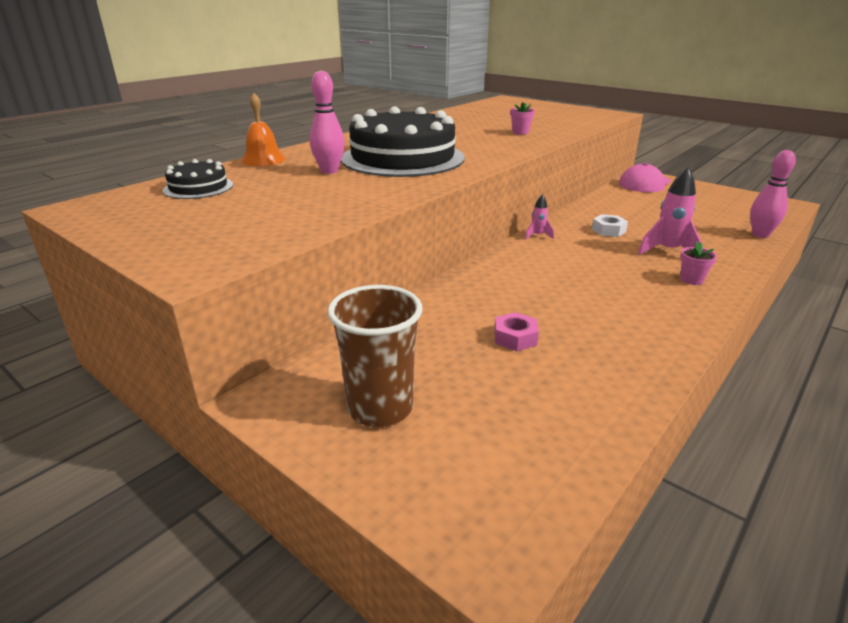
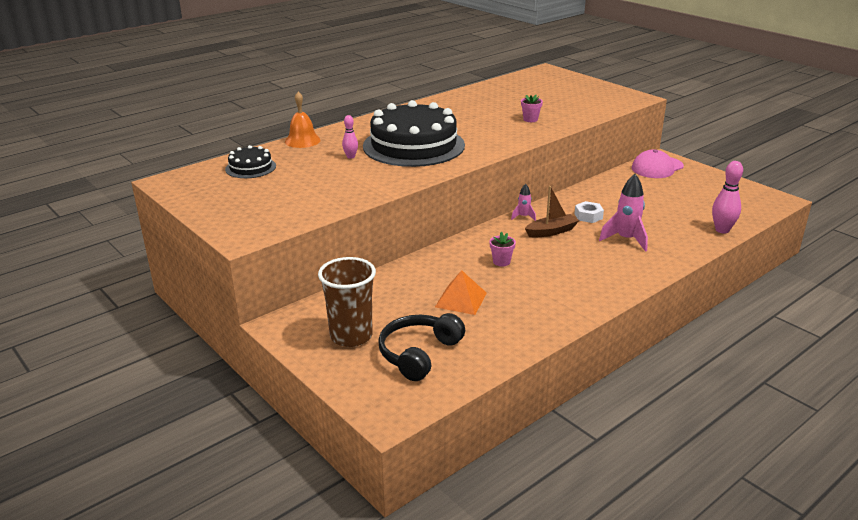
camera: 10 degrees right, 0 degrees up
(329, 171) = (351, 157): pink bowling pin -> pink bowling pin, size x0.59
(493, 426) = (418, 354): none -> black headphones
(515, 338) = (461, 299): pink nut -> orange pyramid
(578, 248) = (551, 231): none -> brown boat
(691, 280) = (627, 266): pink flower pot -> pink flower pot (501, 262)

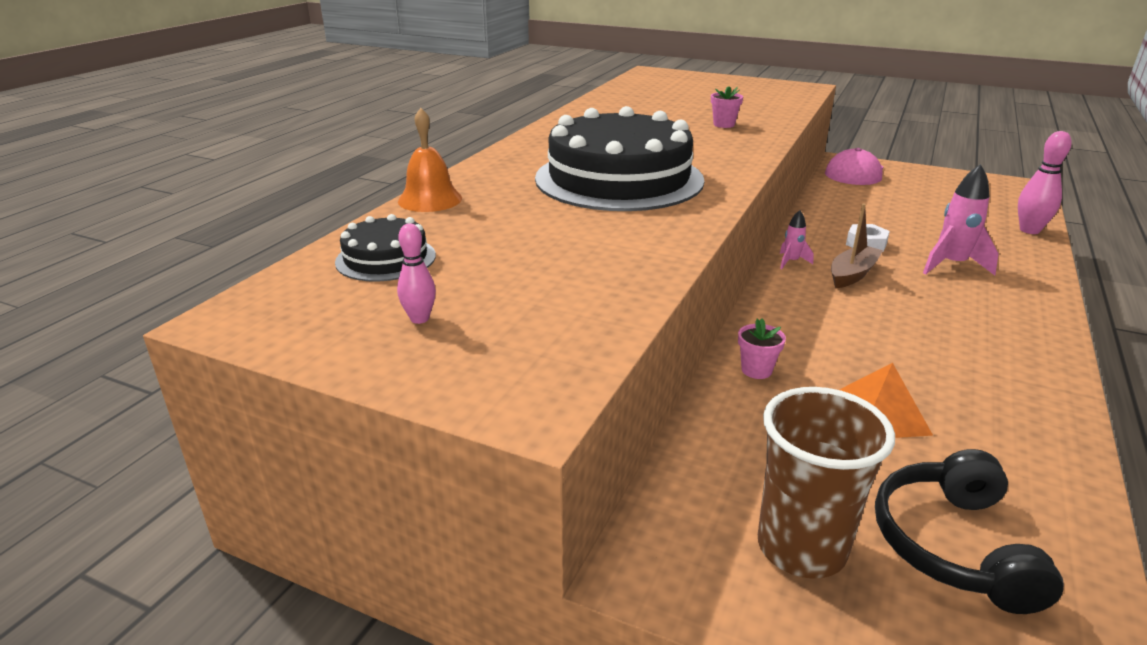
camera: 25 degrees left, 0 degrees up
(351, 157) = (544, 210): pink bowling pin -> pink bowling pin (419, 319)
(501, 262) = (850, 334): pink flower pot -> pink flower pot (756, 370)

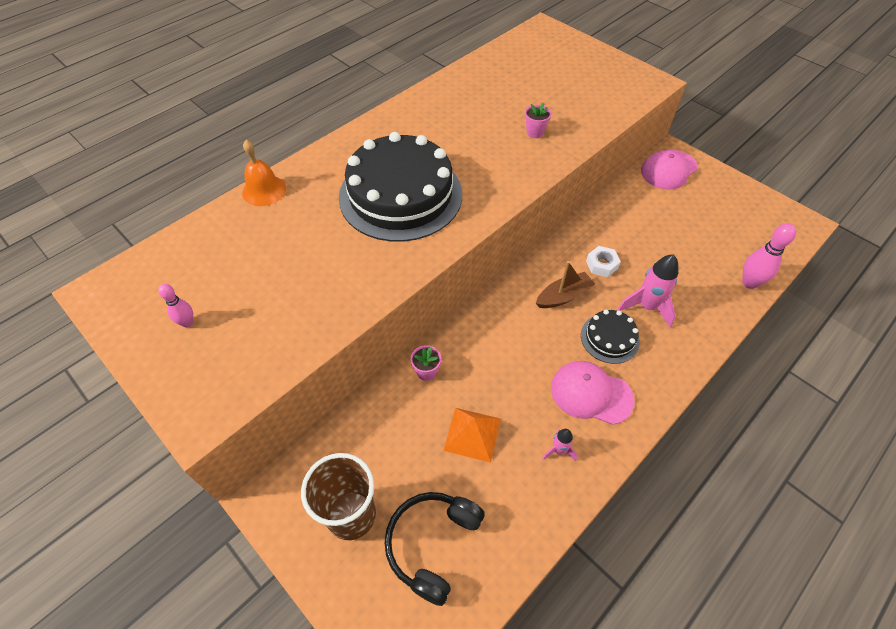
camera: 20 degrees right, 25 degrees up
(386, 258) = (202, 254): black cake -> black cake (609, 338)
(791, 262) = (530, 270): pink rocket -> pink rocket (558, 450)
(977, 344) = (591, 393): none -> pink cap

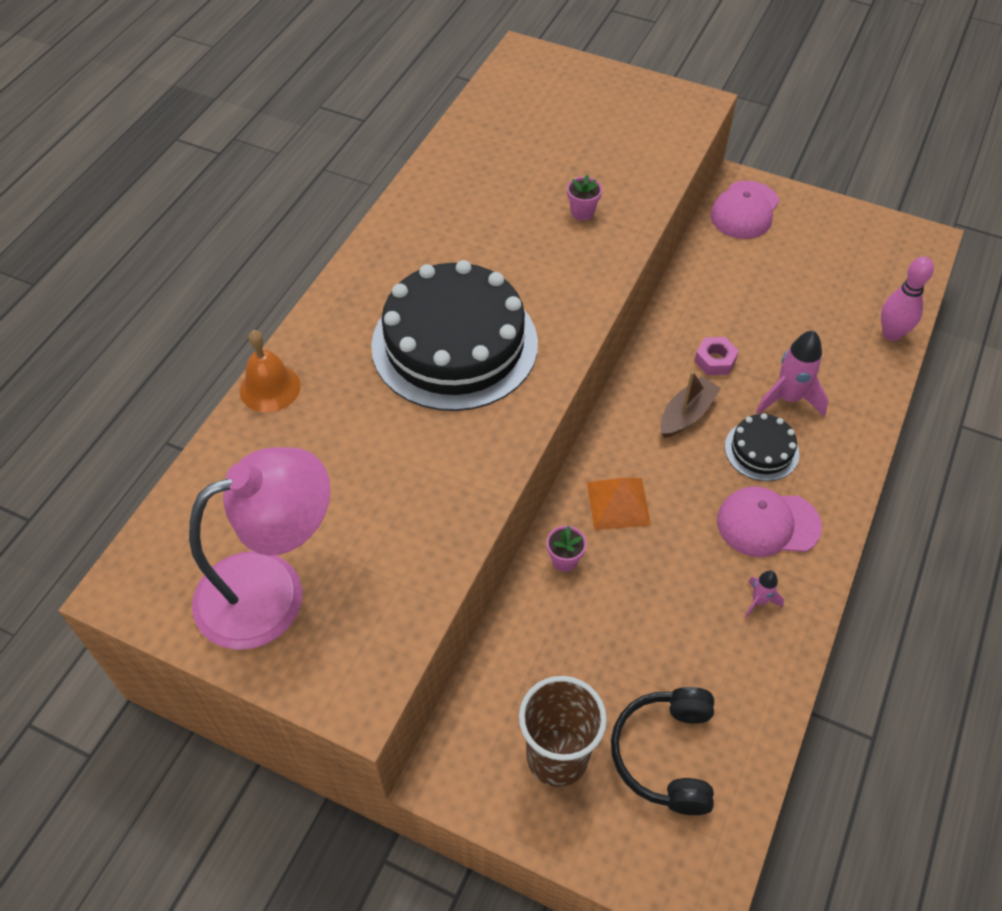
camera: 20 degrees left, 0 degrees up
(187, 323) = (272, 590): pink bowling pin -> pink lamp
(472, 434) = (653, 616): orange pyramid -> orange pyramid (618, 503)
(601, 264) = (715, 360): white nut -> pink nut

